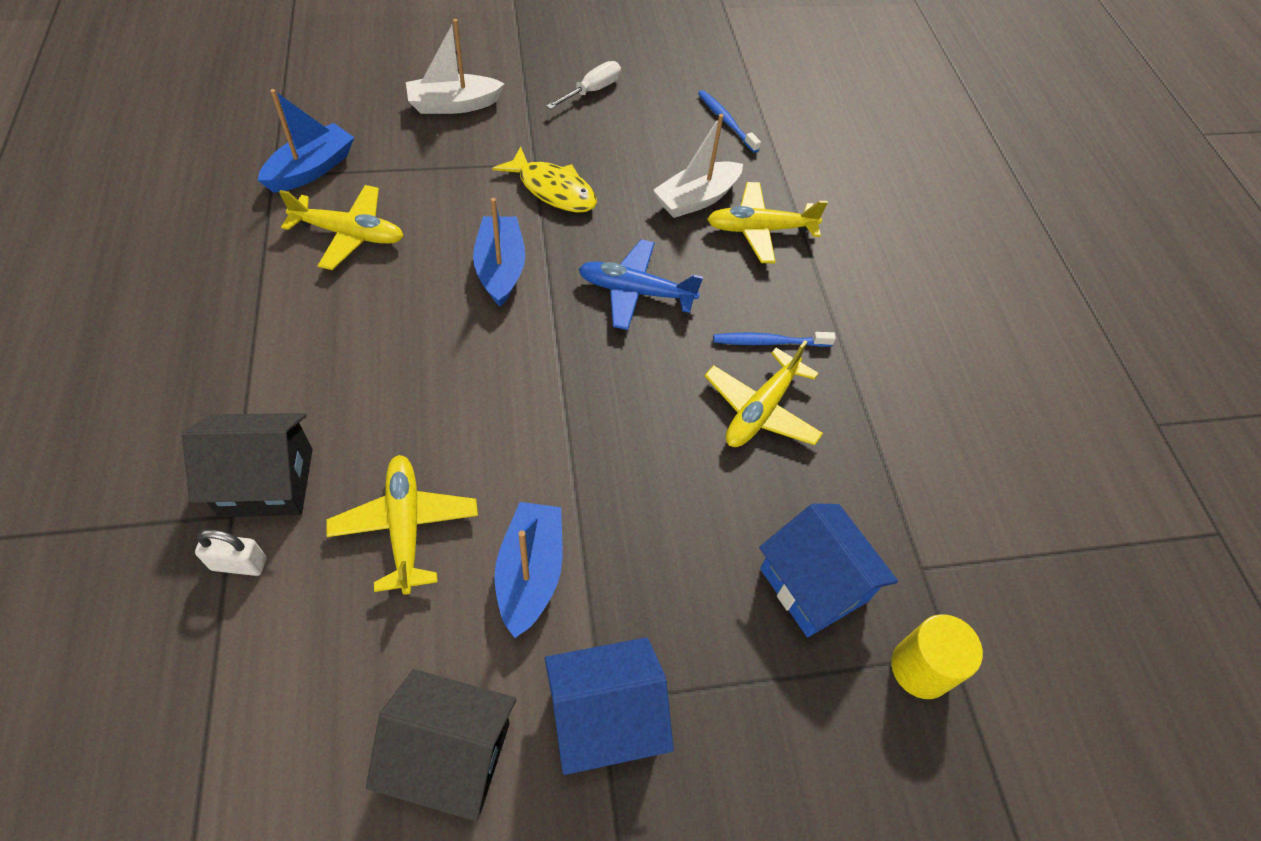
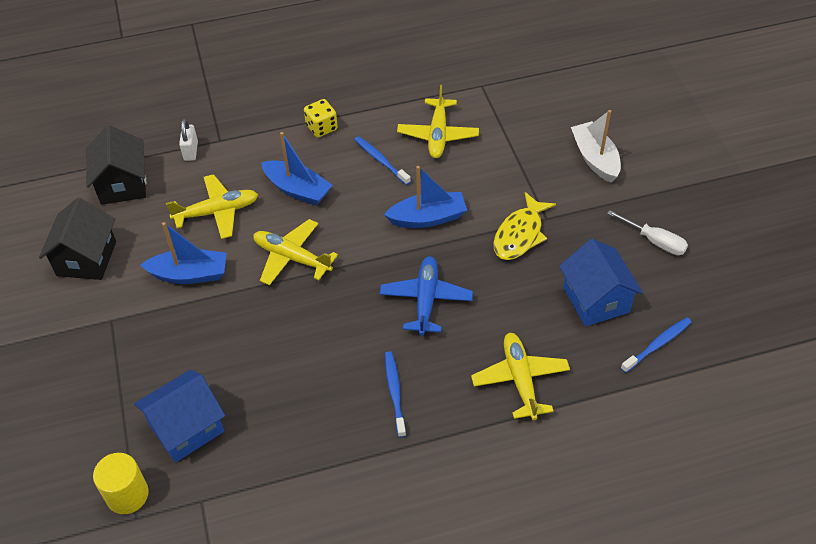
camera: 90 degrees right, 5 degrees down
(267, 482) = (241, 148): black house -> black house (122, 184)
(270, 365) = (321, 127): none -> yellow dice
(311, 169) = (493, 102): blue boat -> blue boat (297, 190)
(373, 303) = (380, 160): none -> blue toothbrush
(605, 717) = (102, 322): blue house -> blue house (596, 300)
(696, 199) = (543, 330): white boat -> none
(761, 410) = (327, 390): yellow plane -> yellow plane (292, 258)

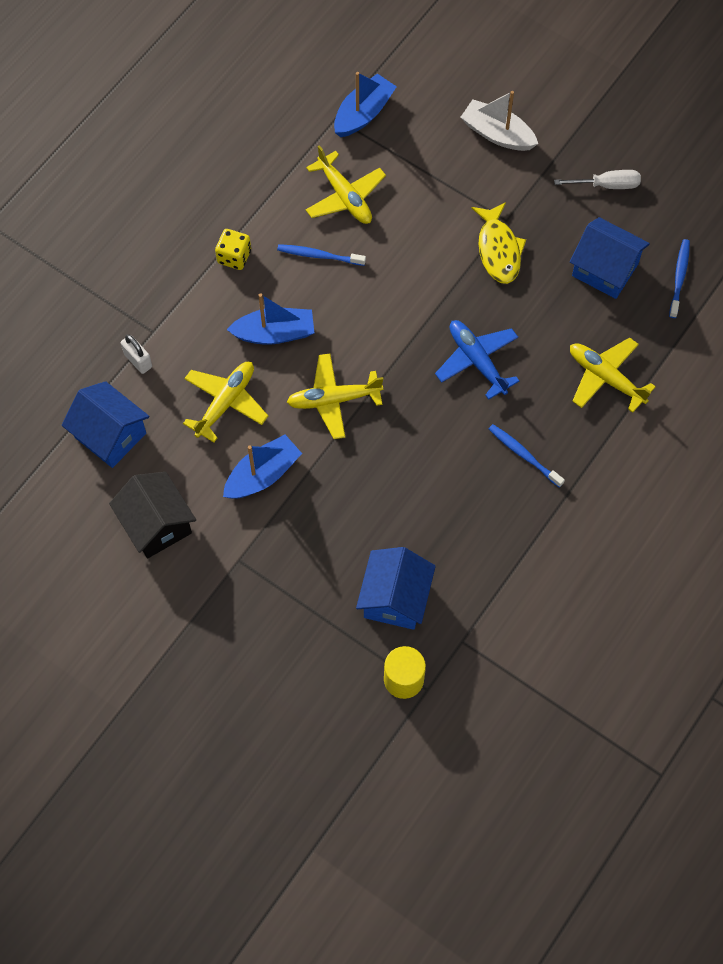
camera: 40 degrees left, 15 degrees up
(122, 184) = (110, 435): black house -> blue house
(428, 218) = (411, 285): blue boat -> blue boat (363, 113)

